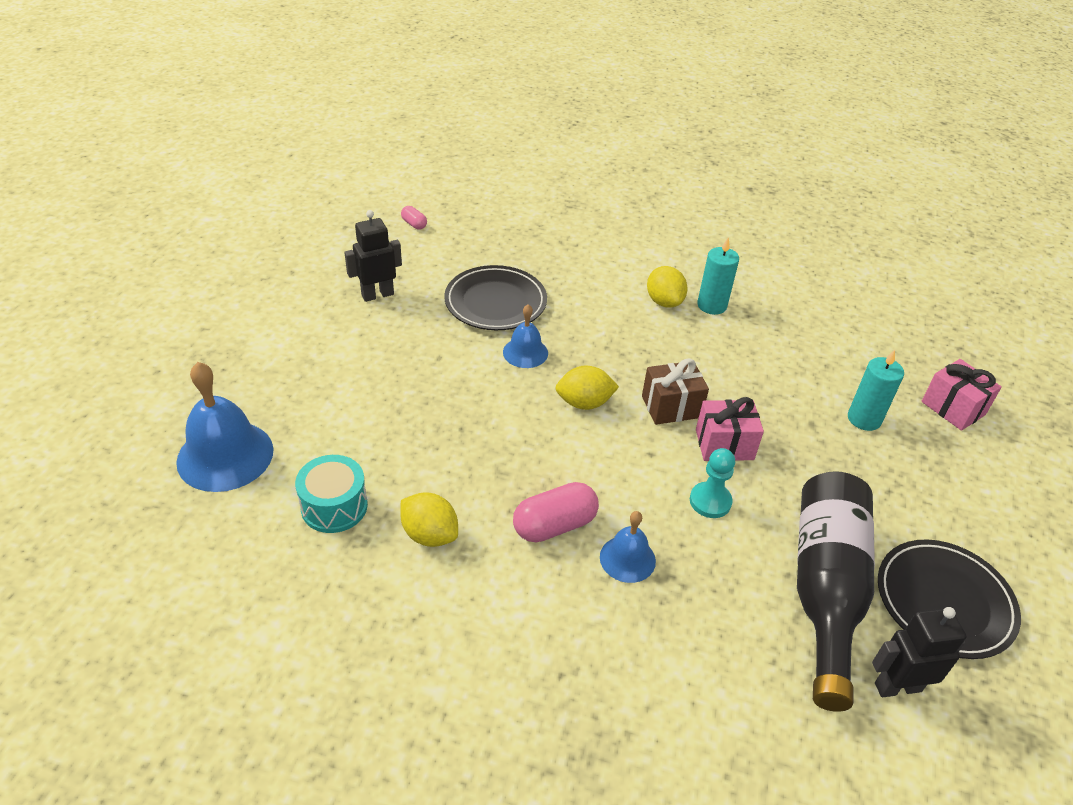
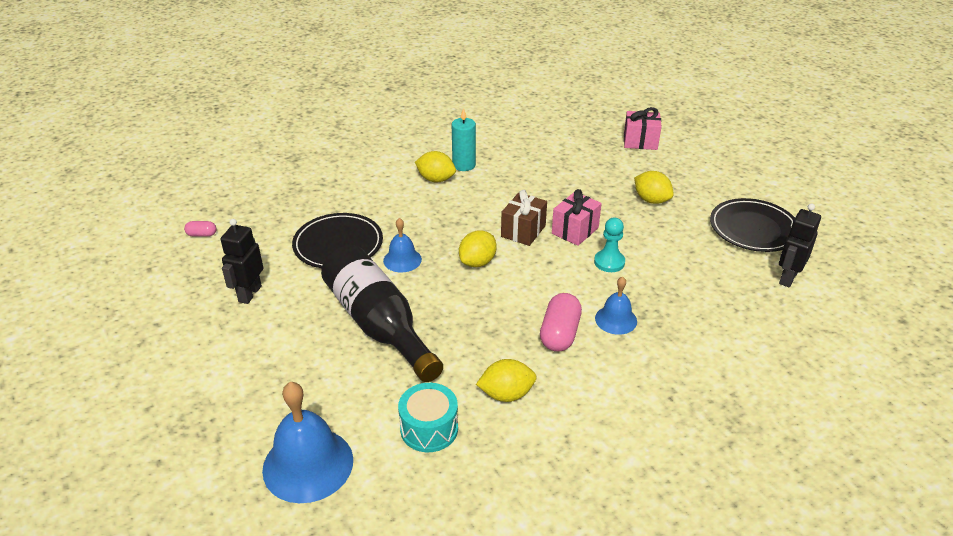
camera: 45 degrees left, 5 degrees down
(825, 590) = (709, 262): black bottle -> black bottle (379, 325)
(862, 477) = (651, 200): none -> yellow lemon
(864, 419) = (614, 173): turquoise candle -> none

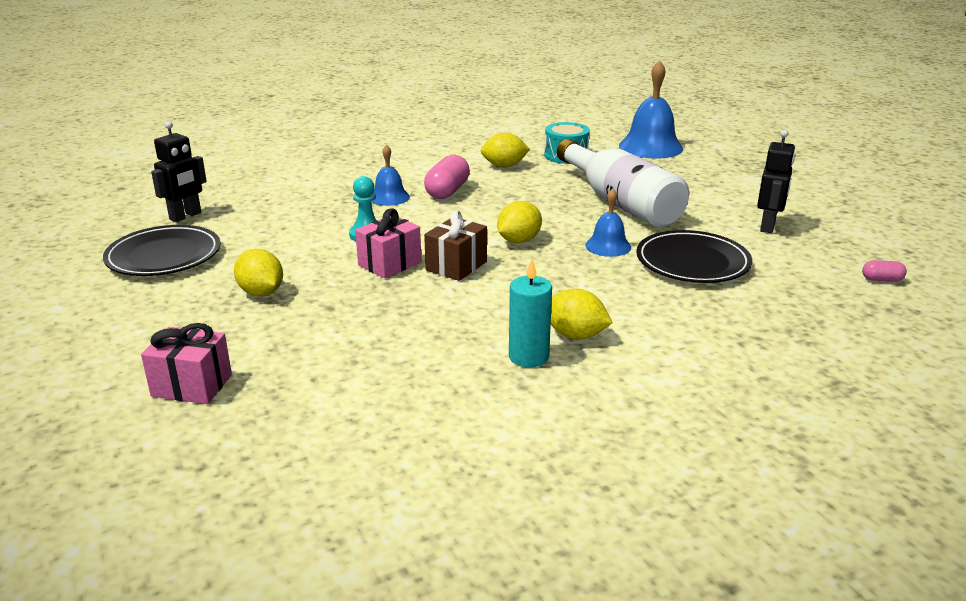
camera: 175 degrees left, 10 degrees down
(379, 325) = (620, 202): black bottle -> white bottle

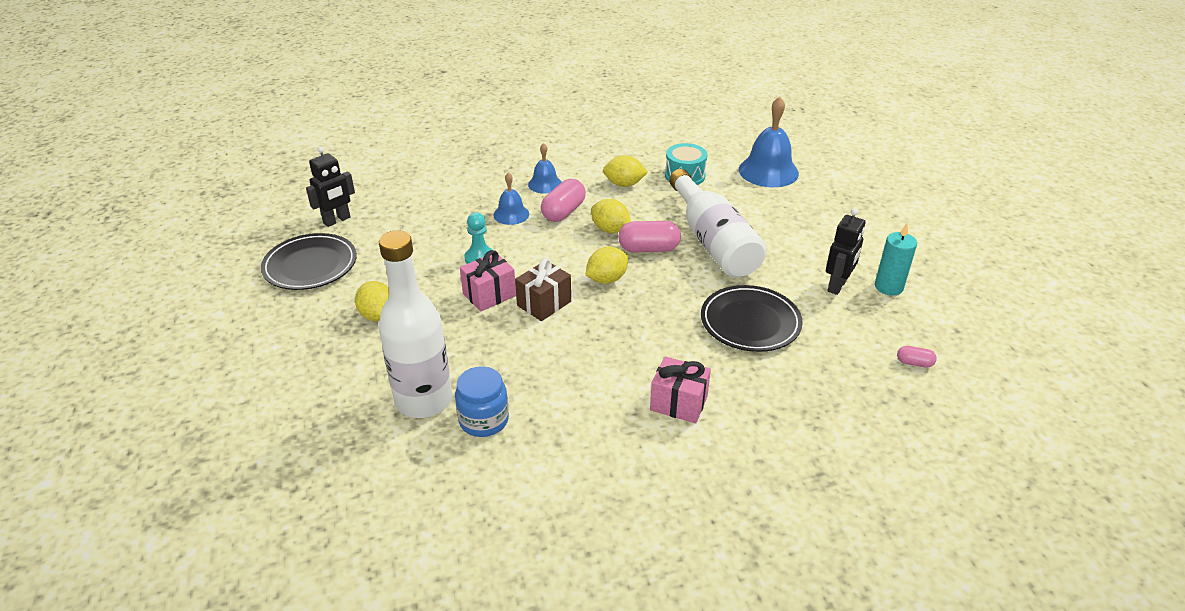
camera: 10 degrees right, 10 degrees up
(192, 385) = (303, 408): pink gift -> pink gift (678, 403)
(344, 363) = (423, 400): none -> white bottle
(426, 374) = (484, 420): none -> blue jar
(528, 357) = (571, 413): turquoise candle -> turquoise candle (888, 287)
(554, 213) = (649, 249): none -> pink capsule
(575, 335) = (618, 394): yellow lemon -> yellow lemon (610, 230)
(608, 246) = (682, 294): blue bell -> blue bell (545, 184)

